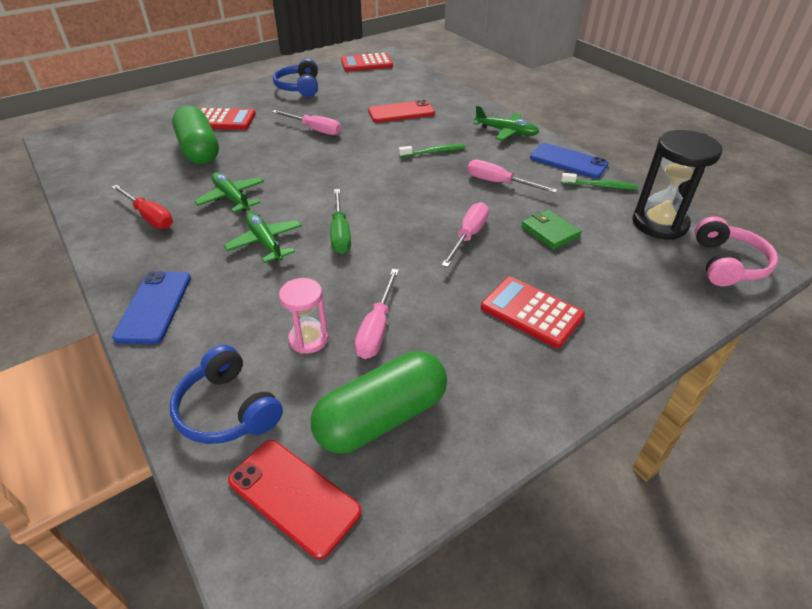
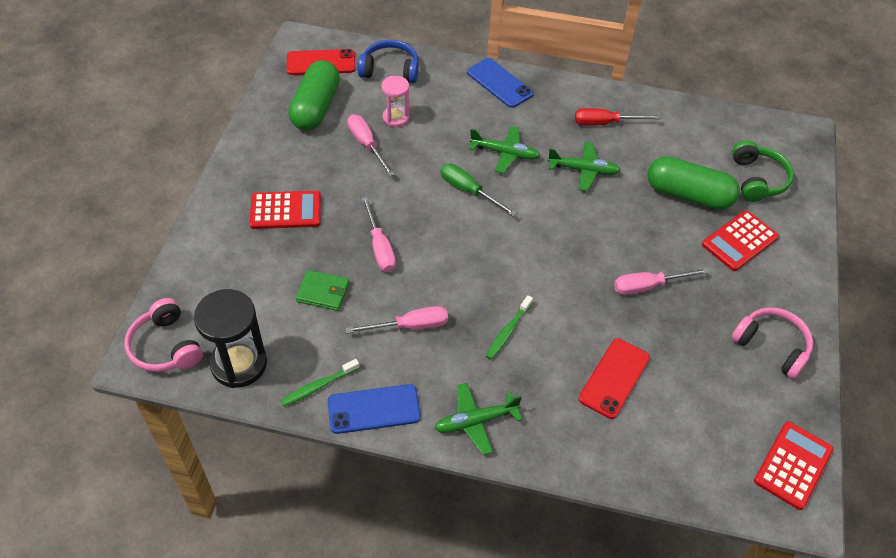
camera: 135 degrees right, 10 degrees up
(144, 135) = (757, 179): none -> green headphones
(299, 87) = (771, 346): blue headphones -> pink headphones

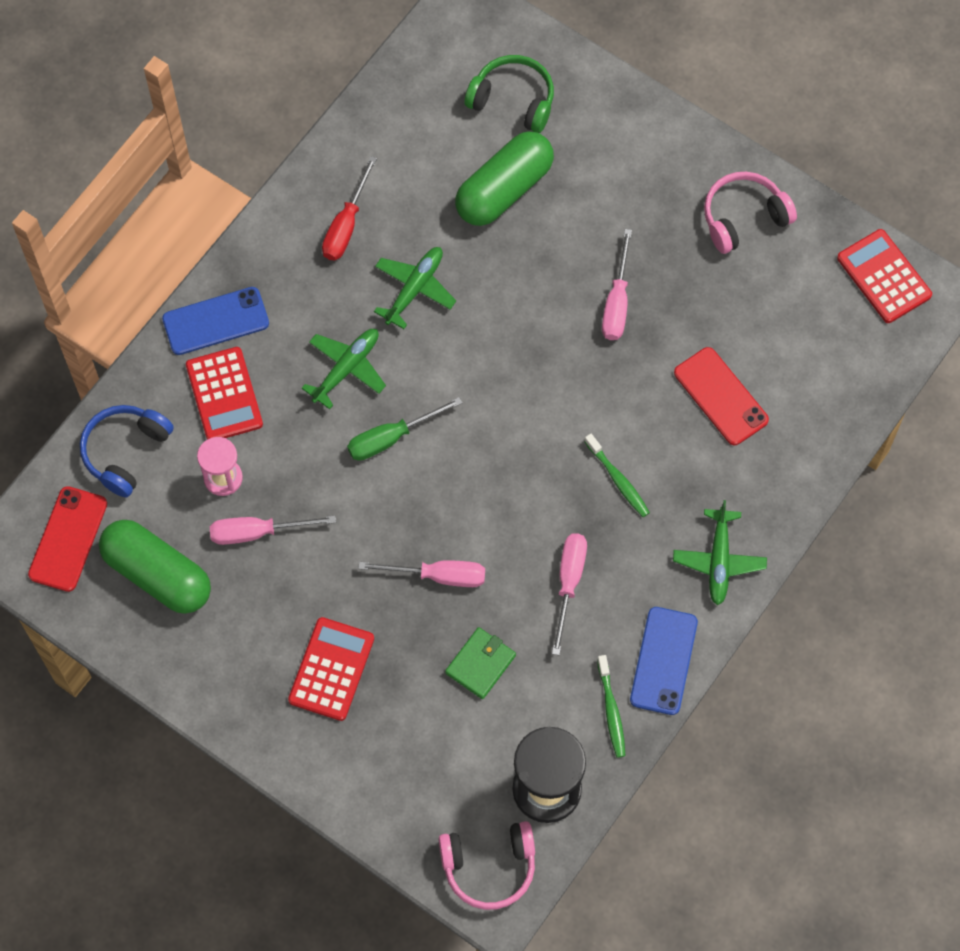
camera: 65 degrees left, 15 degrees up
(739, 241) = (594, 171): red calculator -> red calculator (224, 395)

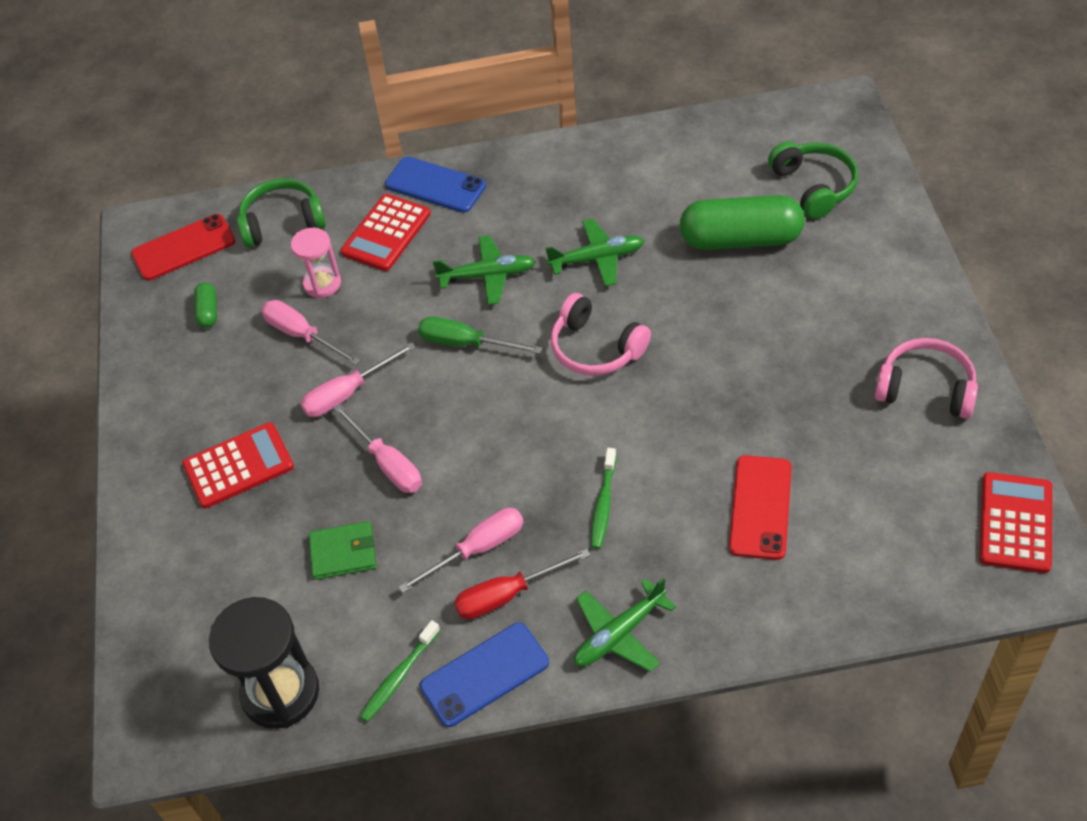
camera: 50 degrees right, 15 degrees down
(125, 452) = (282, 222): blue headphones -> green headphones
(157, 574) = (208, 311): green capsule -> green capsule, size x0.43
(346, 225) = (595, 186): red screwdriver -> red screwdriver (507, 595)
(489, 866) = (170, 712): pink headphones -> pink headphones (596, 348)
(617, 302) = (746, 375): pink screwdriver -> pink screwdriver (347, 393)

